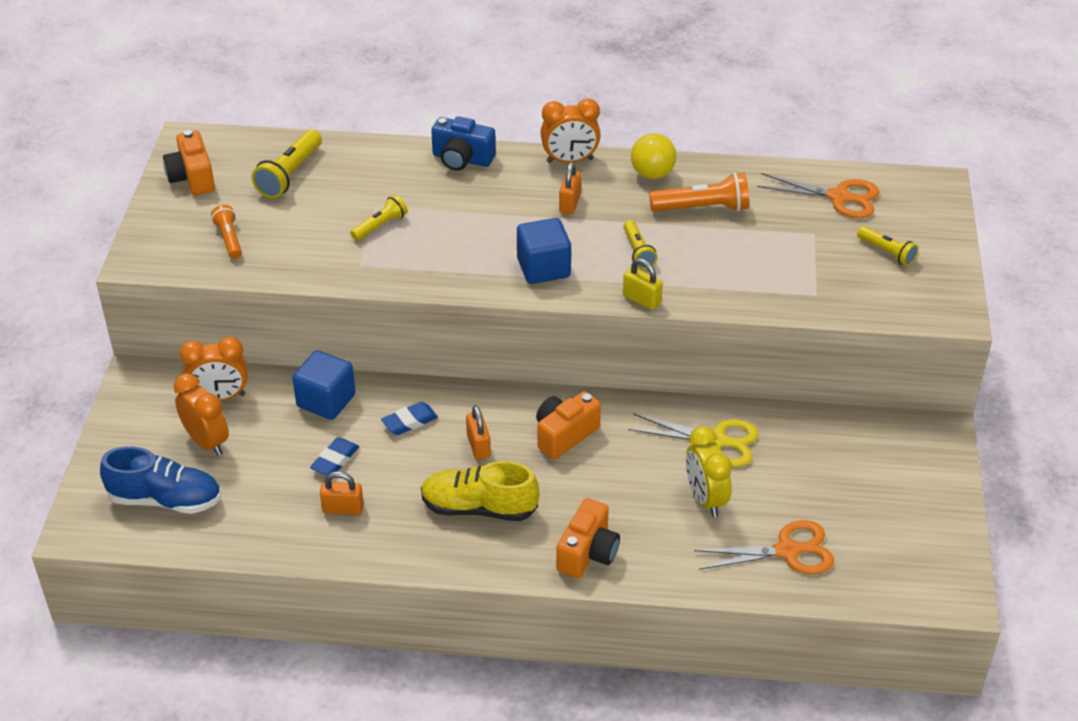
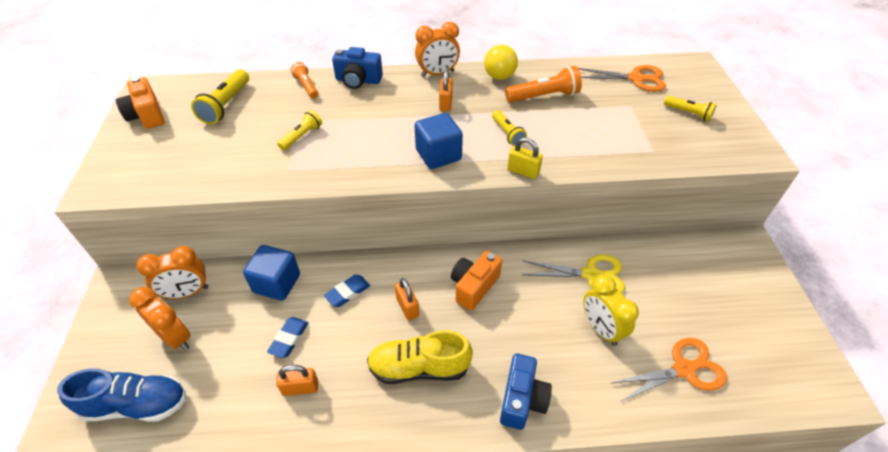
camera: 10 degrees left, 5 degrees up
(229, 239) = (176, 161): orange flashlight -> orange flashlight (306, 86)
(588, 553) = (522, 399): orange camera -> blue camera

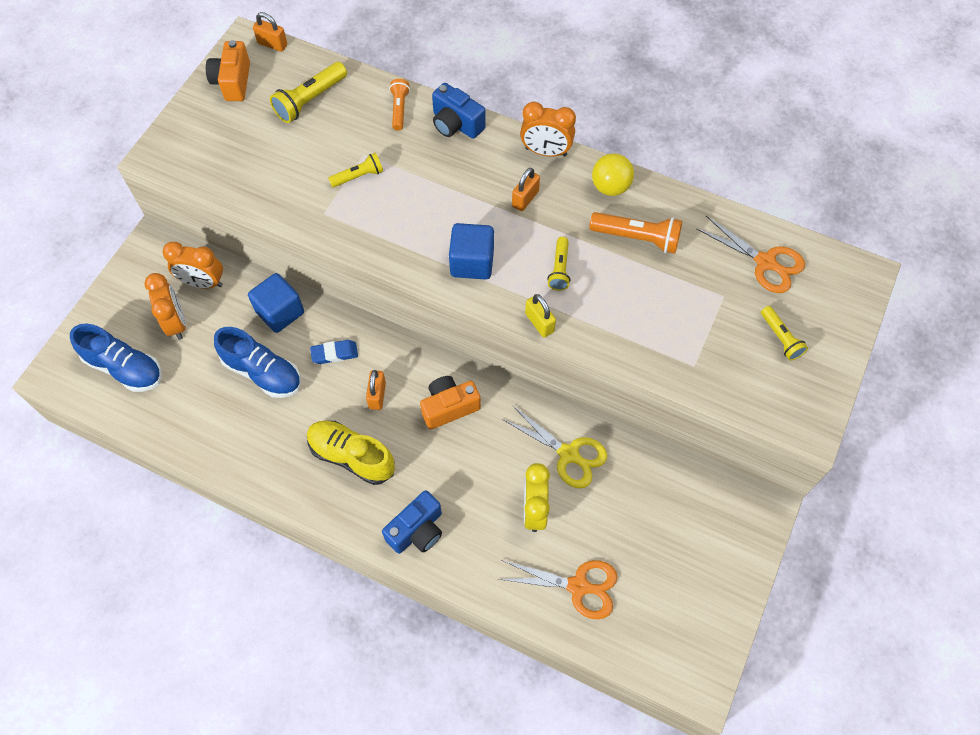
camera: 30 degrees right, 15 degrees up
(289, 339) = (263, 372): blue eraser -> blue shoe
(300, 388) = (249, 421): orange padlock -> orange padlock (272, 44)

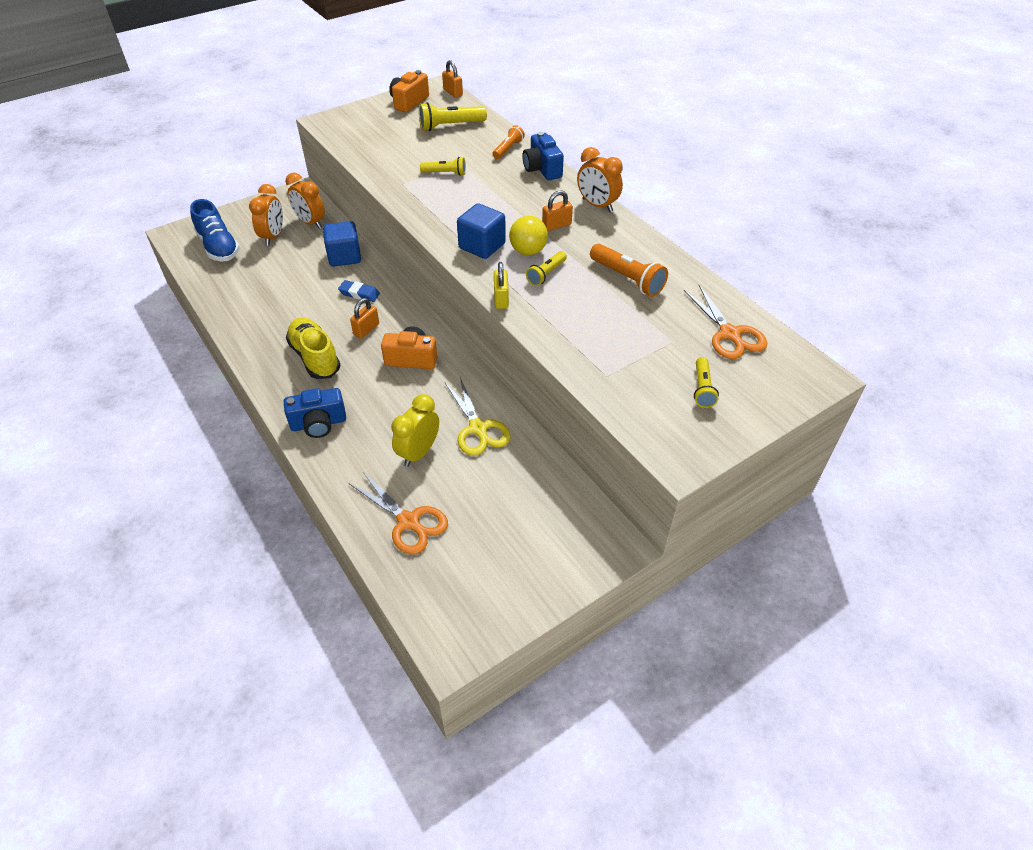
camera: 30 degrees right, 15 degrees down
(263, 372) = (301, 284): blue shoe -> none
(610, 187) = (631, 242): yellow ball -> yellow ball (528, 251)

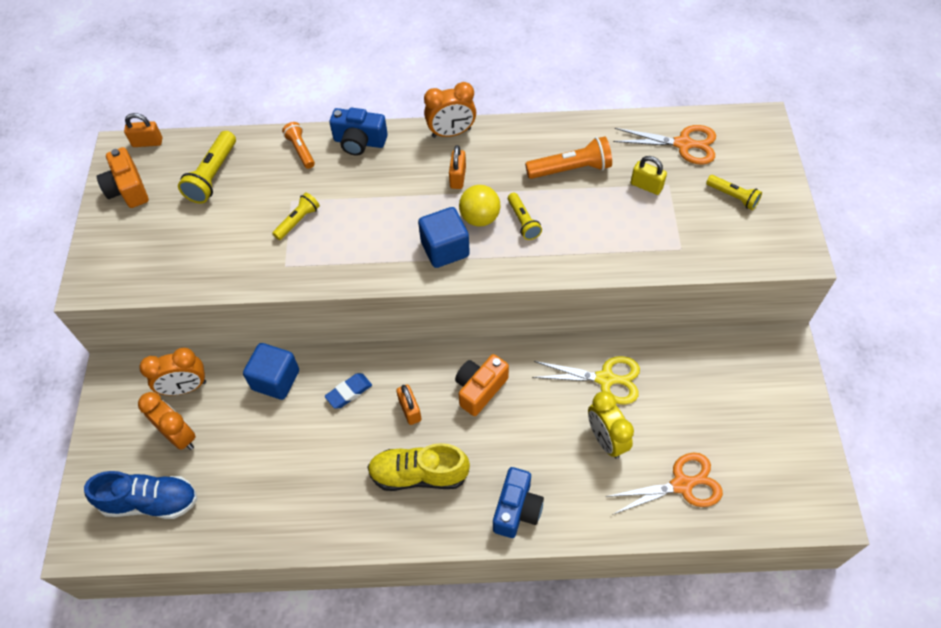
camera: 55 degrees left, 10 degrees up
(501, 299) = (534, 272): yellow padlock -> yellow padlock (646, 186)

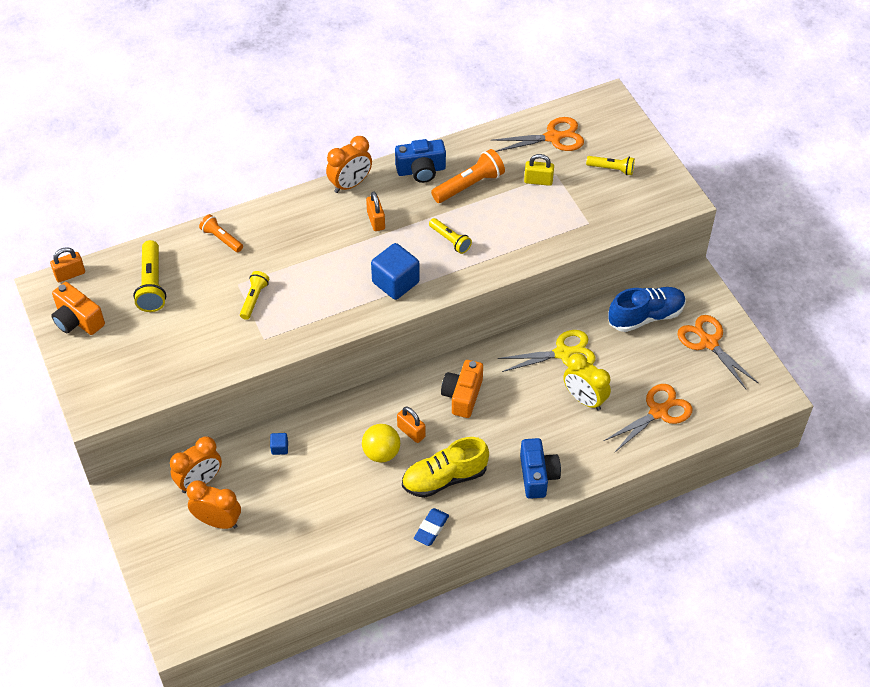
camera: 25 degrees left, 5 degrees down
(150, 502) = (223, 580): blue shoe -> blue shoe (645, 316)
(276, 380) = (279, 448): blue cube -> blue cube, size x0.45
(349, 392) = (350, 436): blue eraser -> blue eraser (431, 529)
(359, 142) = (271, 216): blue camera -> blue camera (421, 170)
(480, 218) = (412, 248): yellow ball -> yellow ball (381, 453)
(773, 422) = (708, 342): none -> orange scissors

